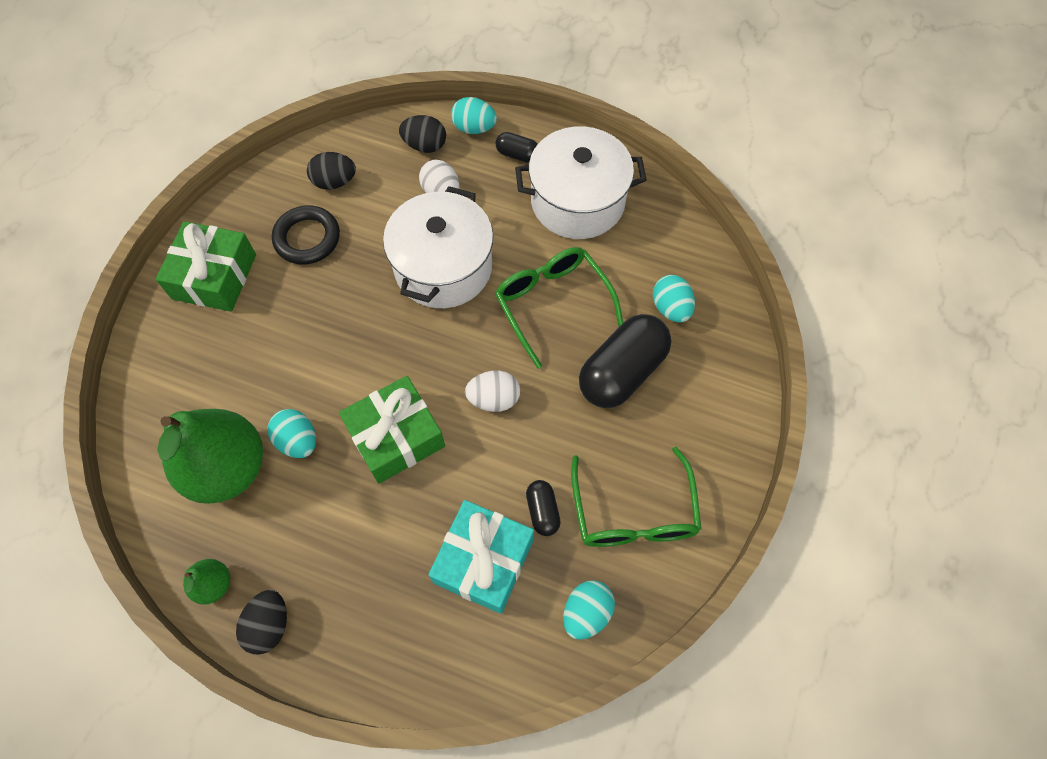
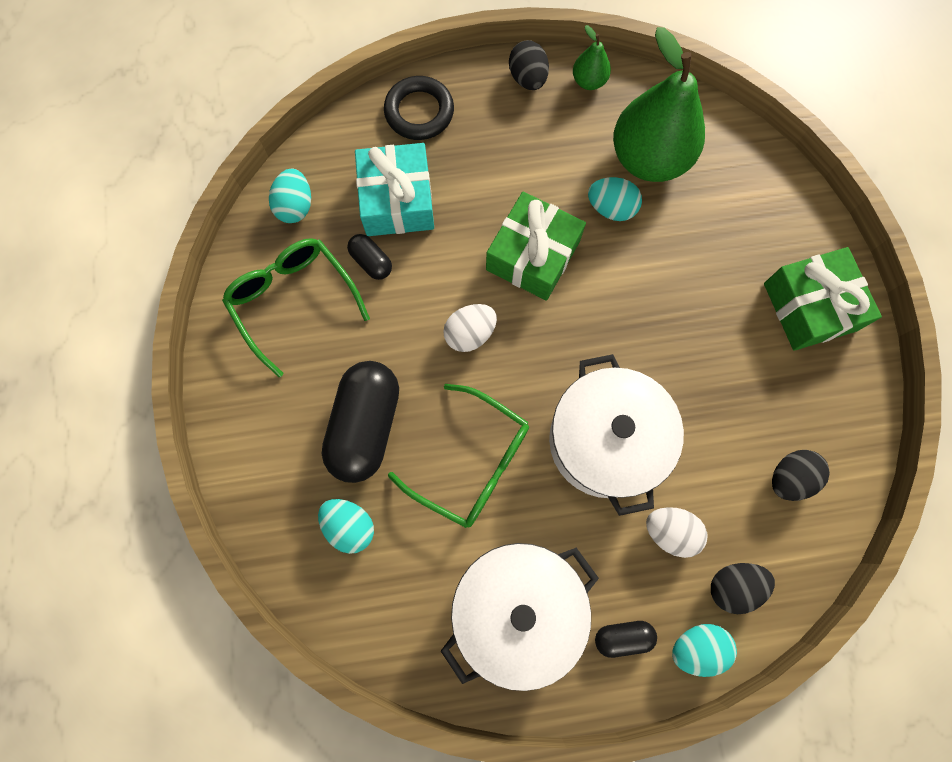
camera: 150 degrees right, 10 degrees up
(307, 238) = (760, 396): black ring -> black ring (419, 112)

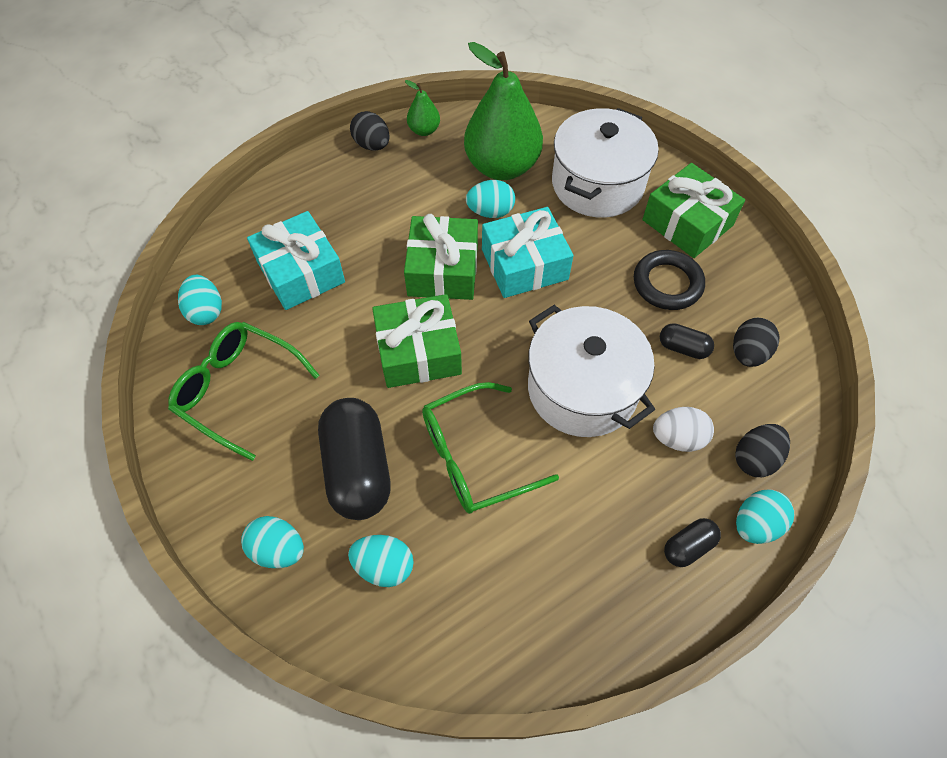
camera: 25 degrees left, 15 degrees down
(269, 469) = (278, 549): none -> turquoise egg
(371, 262) = (299, 329): black capsule -> black capsule (683, 348)
(419, 112) = (289, 199): black ring -> black ring (667, 283)
(470, 334) = (418, 352): white egg -> green gift
(472, 462) = (474, 457): green glasses -> green glasses turned 150 degrees clockwise
(517, 609) = (581, 567): white pot -> white pot (597, 184)
(616, 283) = (524, 264): none -> turquoise gift

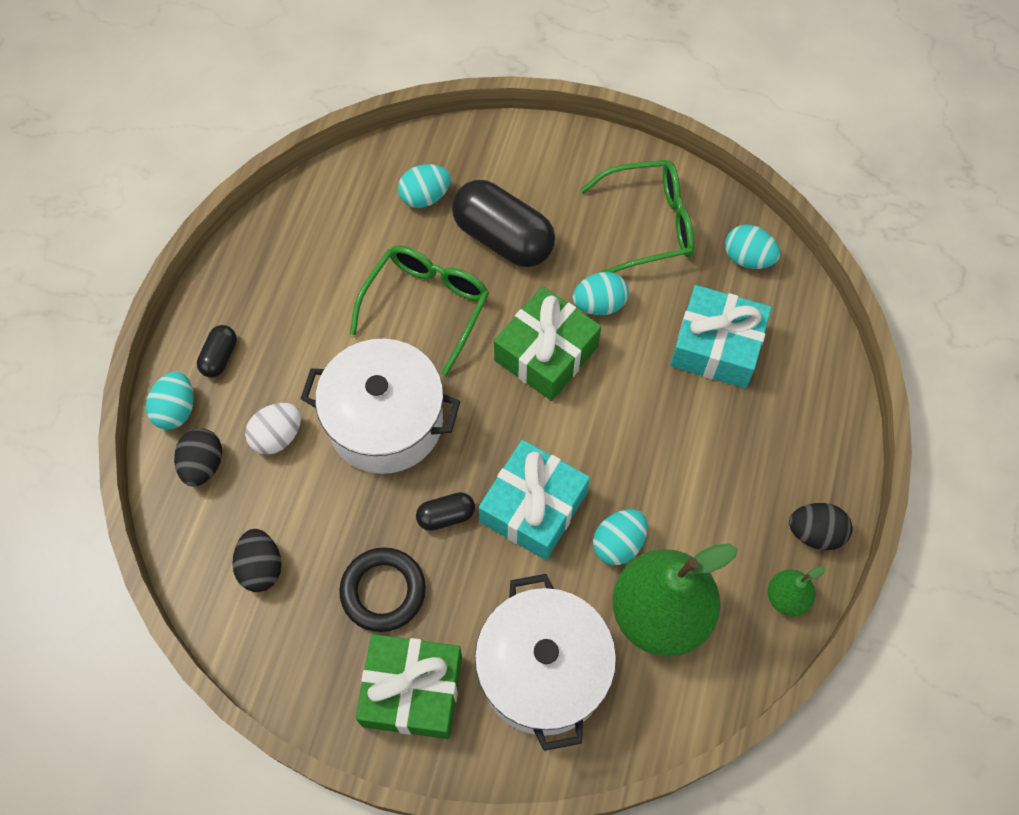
camera: 140 degrees right, 5 degrees up
(278, 549) = (503, 158): turquoise egg -> turquoise egg (599, 304)
(443, 270) = (600, 443): green gift -> none
(683, 348) = (324, 528): black capsule -> black capsule (446, 516)

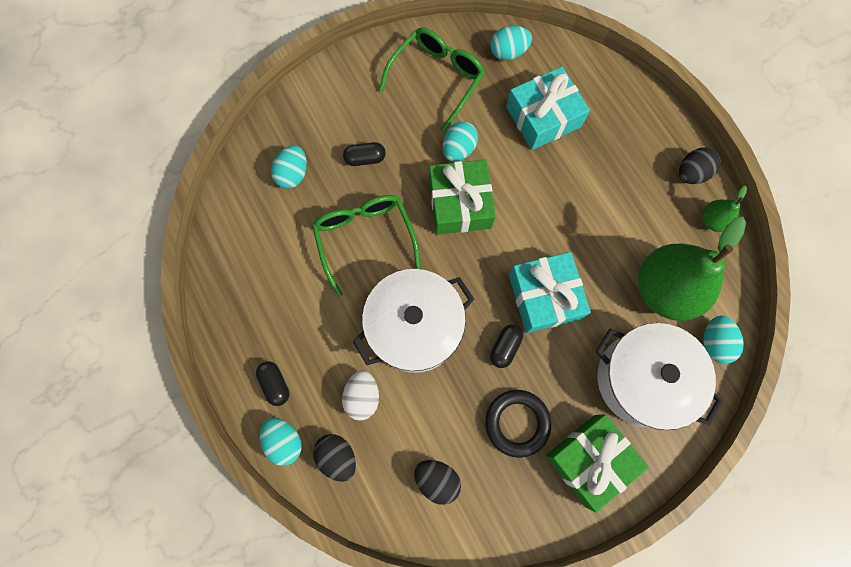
camera: 45 degrees left, 10 degrees up
(503, 238) = (365, 158): black capsule -> black capsule, size x0.47
(618, 543) = (607, 273): turquoise egg -> turquoise egg (714, 342)

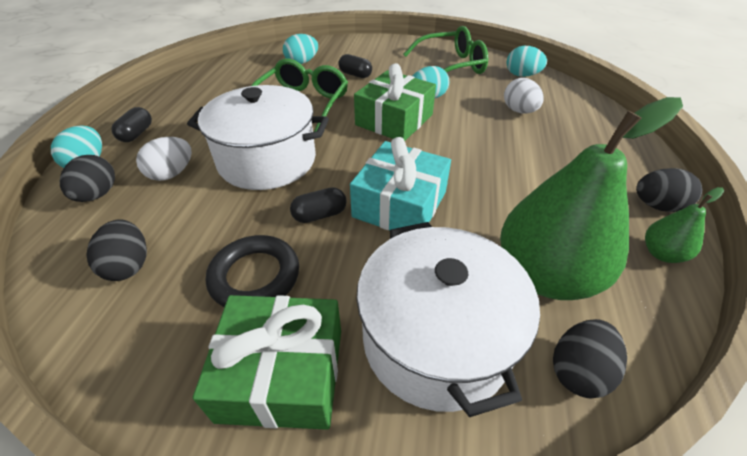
camera: 40 degrees right, 30 degrees down
(543, 117) = (519, 111): turquoise gift -> white egg
(714, 342) = (578, 370): turquoise egg -> black egg

